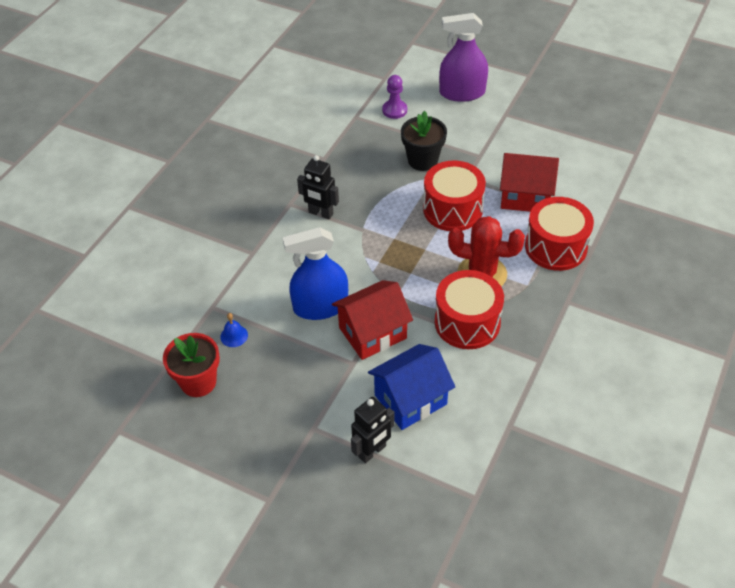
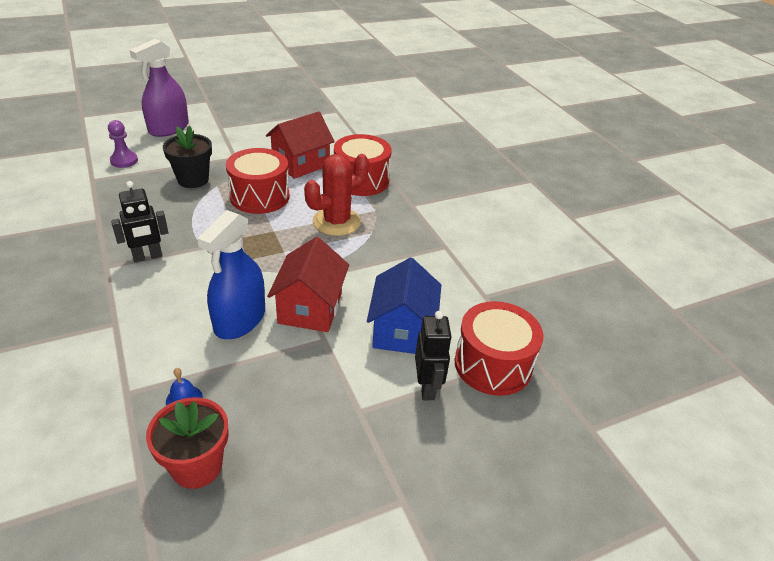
camera: 55 degrees left, 10 degrees down
(467, 322) = (369, 255): red drum -> red drum (493, 364)

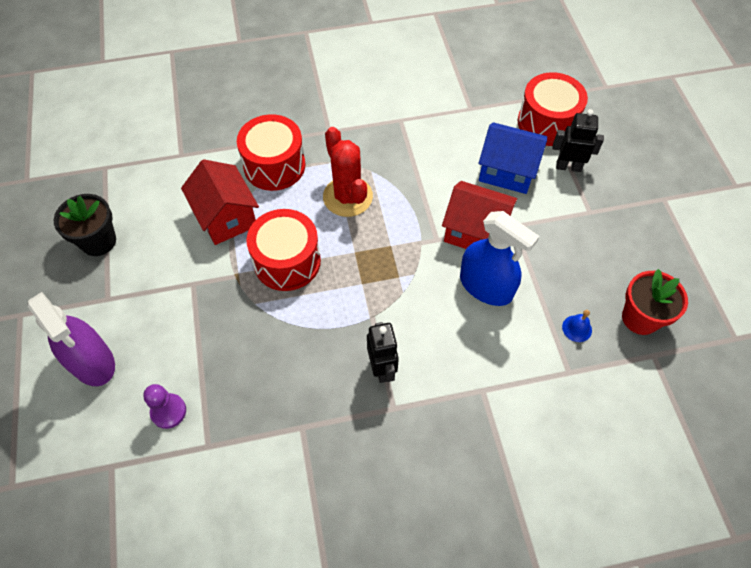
camera: 75 degrees left, 20 degrees up
(193, 179) = (235, 329): black flower pot -> black flower pot (98, 241)

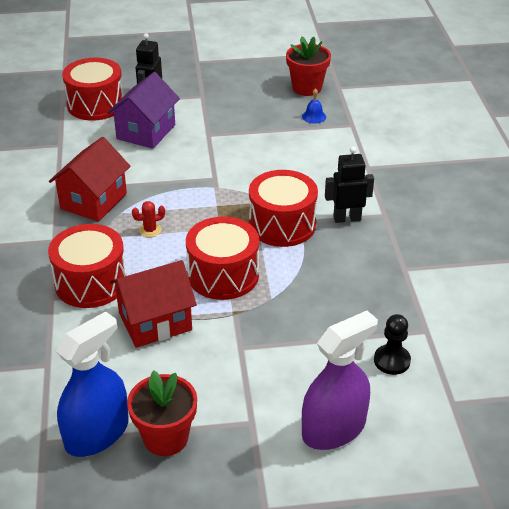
camera: 85 degrees left, 20 degrees down
(98, 241) = (165, 438): black flower pot -> red flower pot
(168, 411) = (392, 361): purple pawn -> black pawn
(347, 197) = (150, 230): red cactus -> red cactus, size x0.43
(366, 306) = (282, 225): none -> red drum
(475, 231) = (210, 156): red house -> red house (93, 201)
(486, 286) = (269, 155): blue spray bottle -> blue spray bottle (97, 433)
(507, 171) = (146, 132): blue house -> purple house

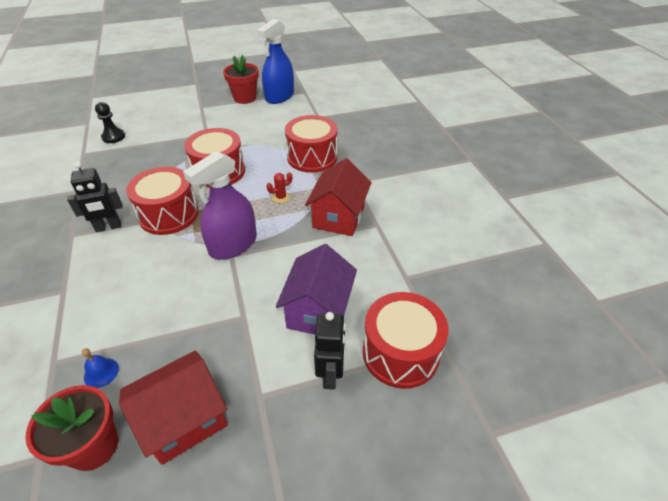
camera: 170 degrees right, 5 degrees up
(155, 321) = (262, 141): red house -> red house (184, 419)
(334, 429) = (158, 108): purple spray bottle -> purple spray bottle (233, 245)

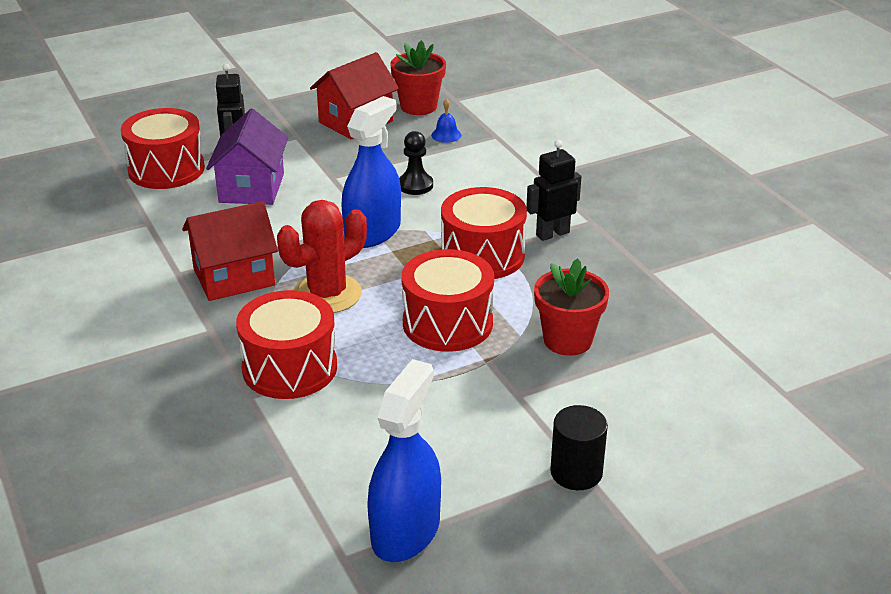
camera: 170 degrees right, 10 degrees down
(113, 137) = (695, 368): black pawn -> black pawn (415, 185)
(203, 106) = (576, 472): none -> black cylinder
(233, 245) = (372, 232): purple spray bottle -> blue spray bottle
(245, 98) = (492, 513): red flower pot -> red flower pot (567, 340)
(281, 197) = (327, 294): red cactus -> red cactus, size x2.34
(339, 217) = (234, 277): red house -> red house turned 60 degrees clockwise

